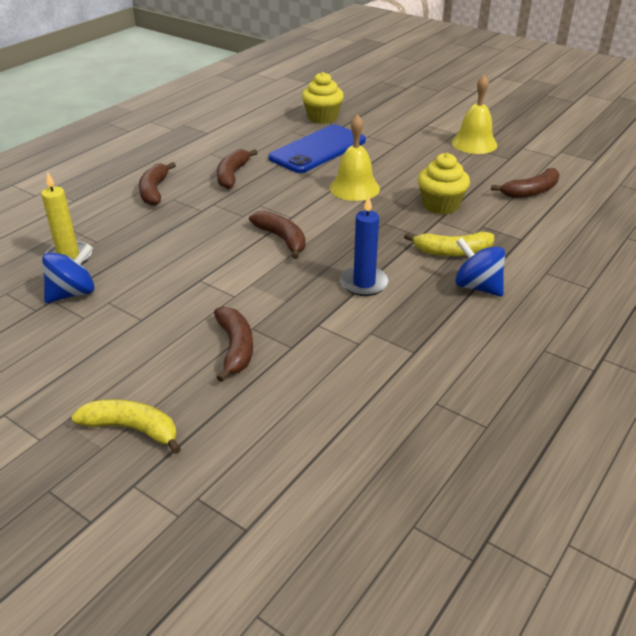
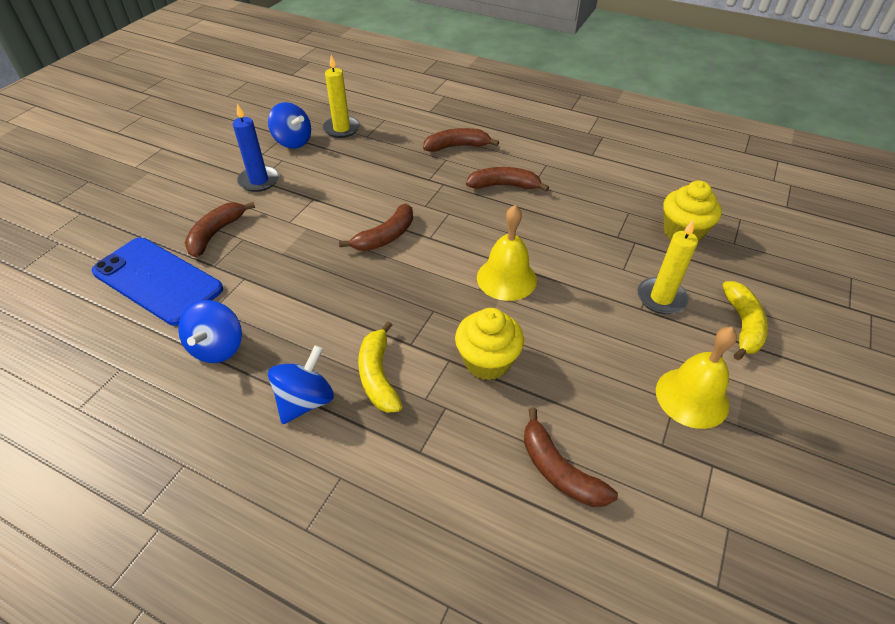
camera: 80 degrees right, 10 degrees up
(132, 429) = (133, 201): yellow banana -> yellow banana (742, 325)
(235, 348) = (216, 233): brown banana -> brown banana turned 135 degrees clockwise
(317, 149) = (591, 238): blue phone -> blue phone (158, 280)
(364, 283) = (310, 303): blue candle -> blue candle (259, 181)
(388, 137) = (661, 298): none -> yellow candle
(414, 337) = (218, 347): none -> blue spinning top

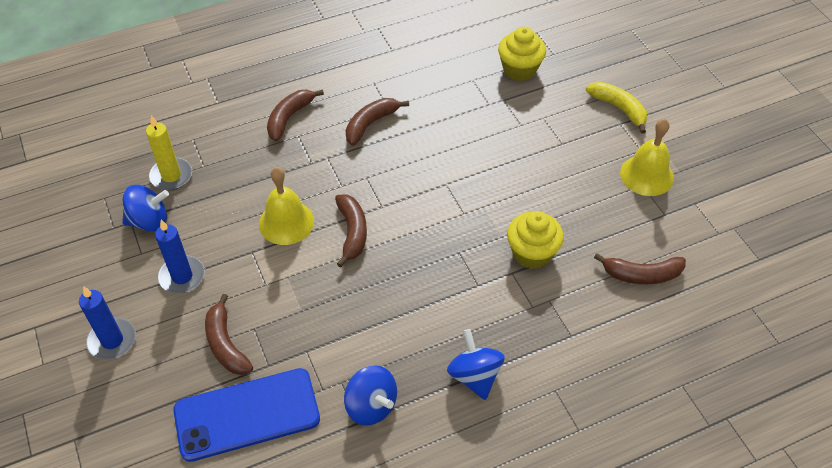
camera: 50 degrees left, 5 degrees up
(176, 182) = (112, 340): none -> blue candle
(378, 376) = (490, 321): yellow banana -> none
(506, 278) = (469, 191): yellow bell -> yellow bell (286, 222)
(661, 298) = (563, 127): yellow candle -> none

